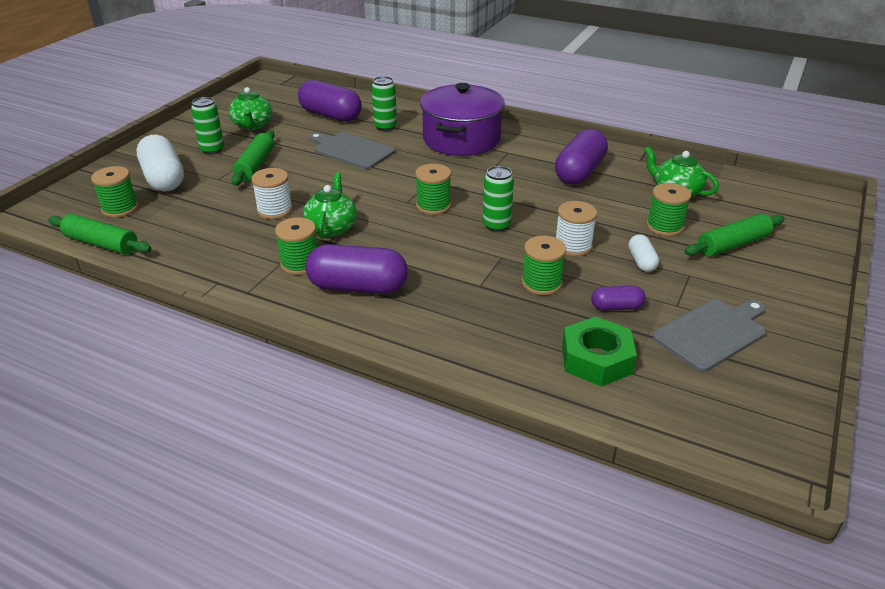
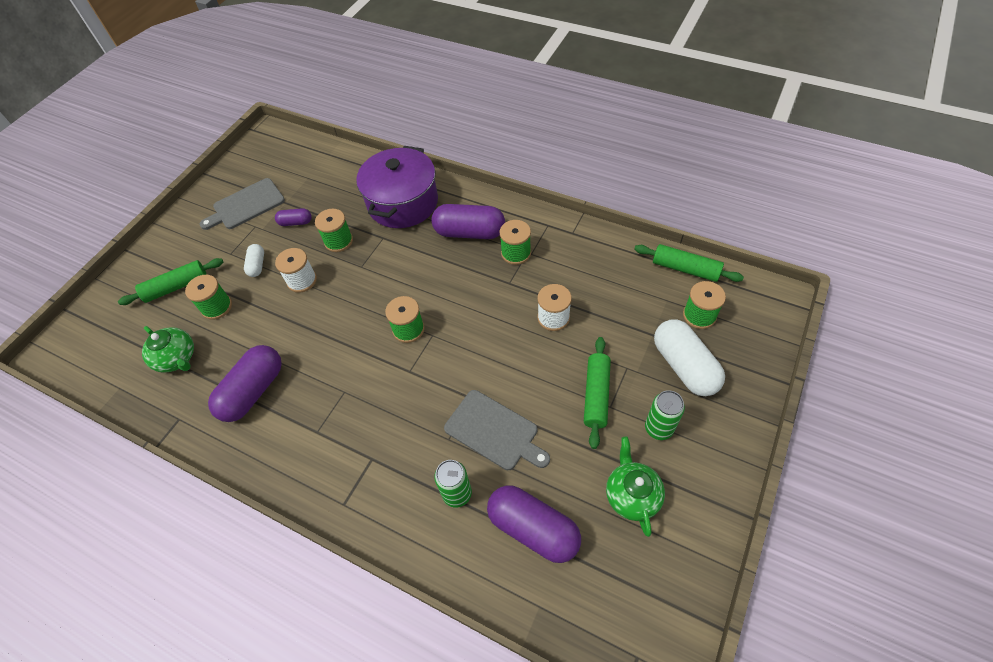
camera: 175 degrees left, 20 degrees up
(332, 227) = (497, 296): green teapot -> none
(461, 139) = (364, 461): purple pot -> purple pot (403, 203)
(496, 225) = (357, 303): green can -> none
(596, 359) = (325, 184): green nut -> none

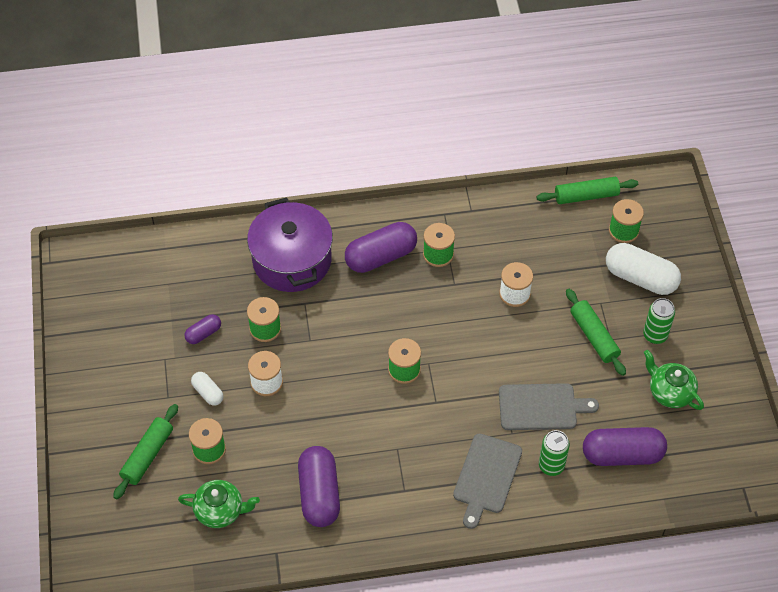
camera: 40 degrees left, 0 degrees up
(246, 205) = (132, 344): grey cutting board -> grey cutting board (486, 476)

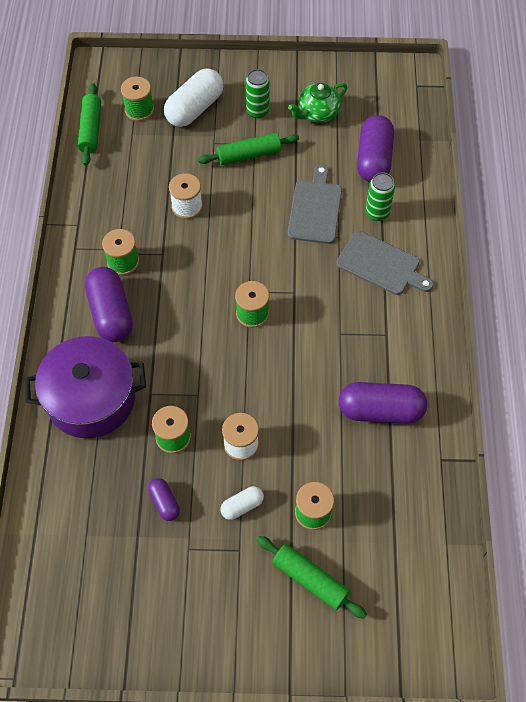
camera: 80 degrees left, 5 degrees up
(220, 511) = (388, 508): green teapot -> none

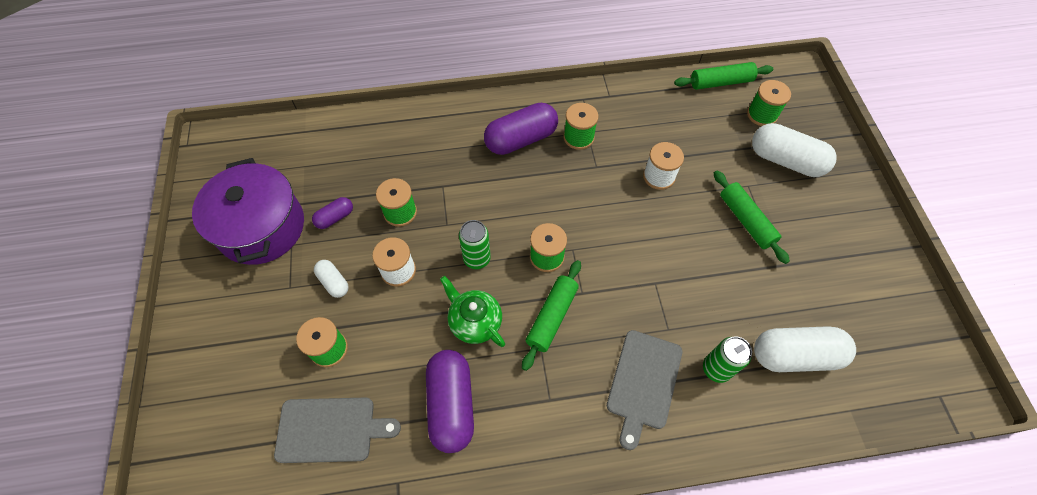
camera: 80 degrees right, 0 degrees up
(91, 399) = (431, 143): purple pot -> purple pot (261, 227)
(257, 111) = (810, 219): green can -> green can (477, 259)
(310, 579) = (259, 356): green rolling pin -> green rolling pin (552, 317)
(315, 209) = (698, 299): grey cutting board -> grey cutting board (330, 429)
(317, 113) = (836, 281): green teapot -> green teapot (474, 321)
(373, 159) = (795, 355): purple capsule -> white capsule

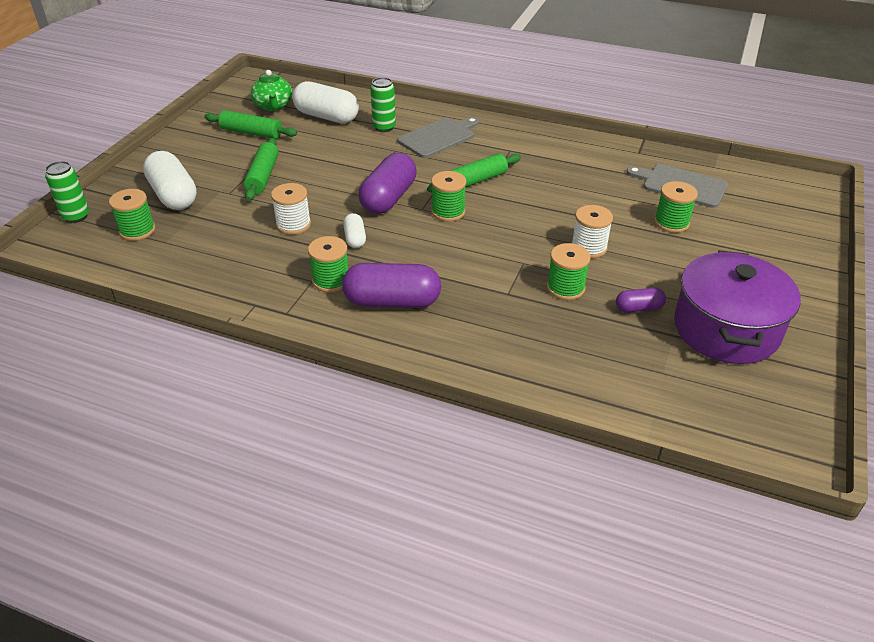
camera: 150 degrees left, 20 degrees down
(333, 282) = (655, 260): white capsule -> white capsule (355, 238)
(451, 404) = (583, 169): purple capsule -> purple capsule (389, 198)
(474, 321) = (538, 198): green teapot -> green teapot (273, 106)
(477, 259) = (511, 231): green can -> green can (76, 216)
(720, 82) = (128, 270): green rolling pin -> green rolling pin (251, 133)

